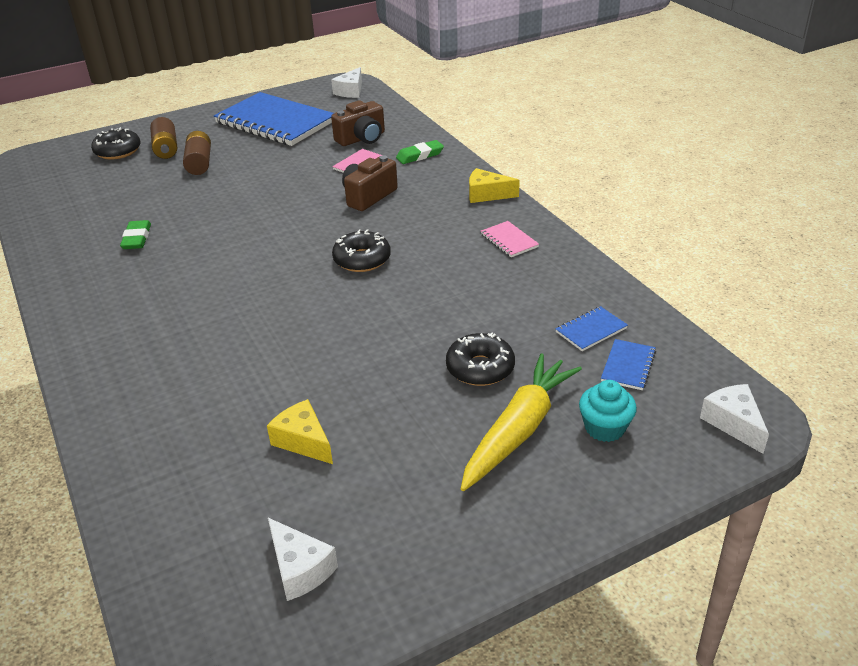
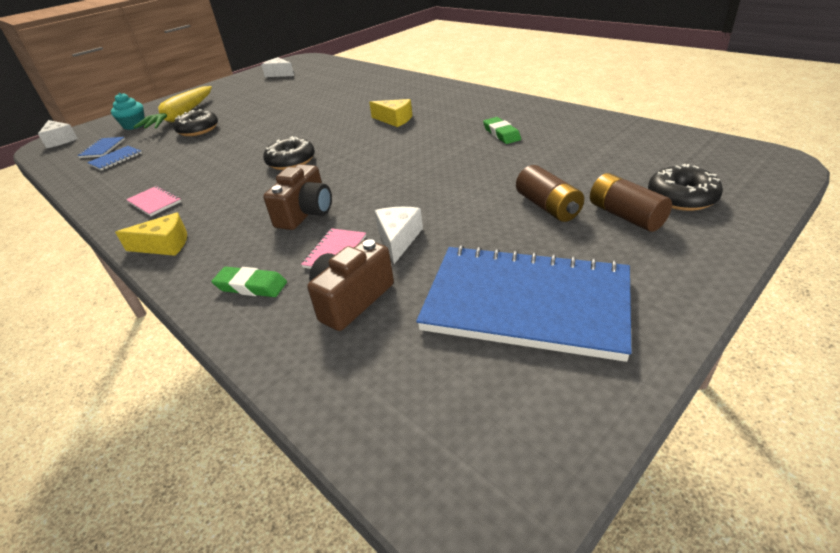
camera: 165 degrees right, 0 degrees up
(303, 441) = (293, 93): yellow cheese -> yellow cheese (394, 120)
(350, 91) = (450, 454): white cheese -> white cheese (398, 239)
(420, 155) = (251, 286): green eraser -> green eraser turned 60 degrees clockwise

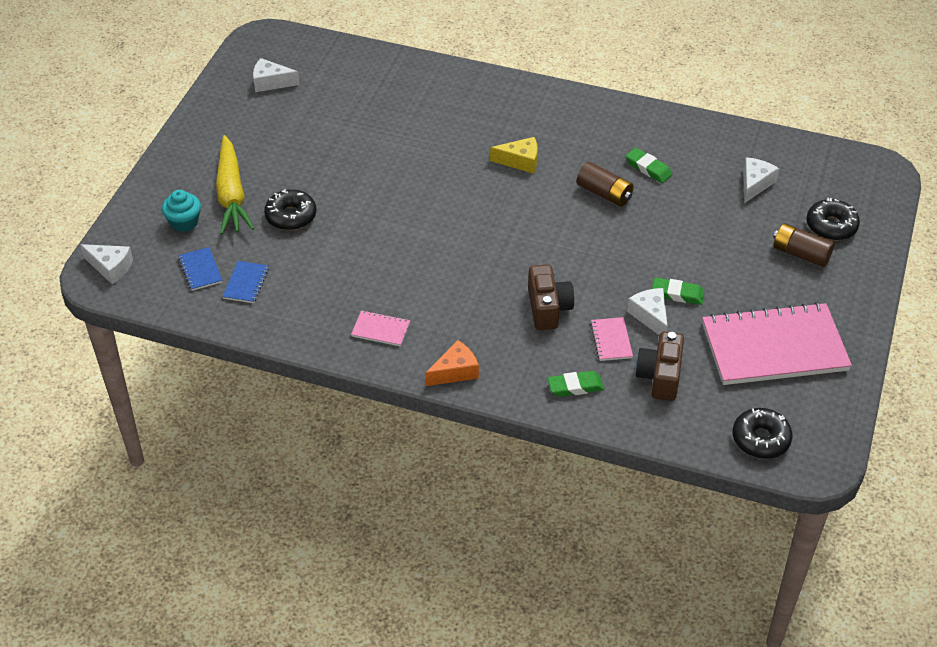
camera: 30 degrees left, 10 degrees up
(164, 245) = (455, 371): yellow cheese -> orange cheese
(291, 161) = (466, 246): black donut -> black donut (760, 439)
(446, 226) = (677, 294): none -> green eraser
(526, 303) = (774, 347): blue notebook -> pink notebook
(548, 207) = (741, 257): brown battery -> brown battery (604, 193)
(605, 155) = (755, 184): none -> white cheese

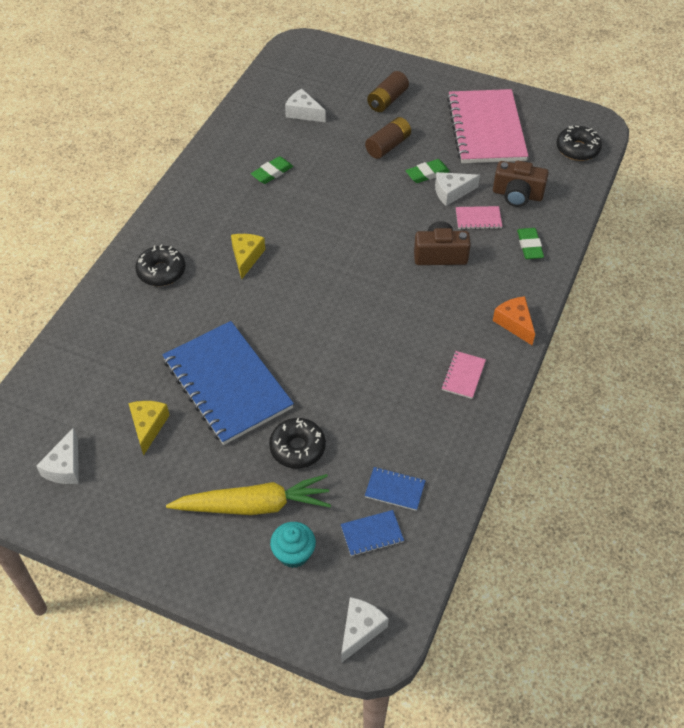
camera: 85 degrees left, 5 degrees up
(312, 122) = (148, 426): none -> yellow cheese
(360, 165) = (227, 384): none -> blue notebook
(604, 193) = (300, 204): brown battery -> brown battery (388, 146)
(677, 294) = (427, 174): green eraser -> green eraser turned 45 degrees clockwise
(831, 226) = (358, 80): black donut -> black donut (161, 271)

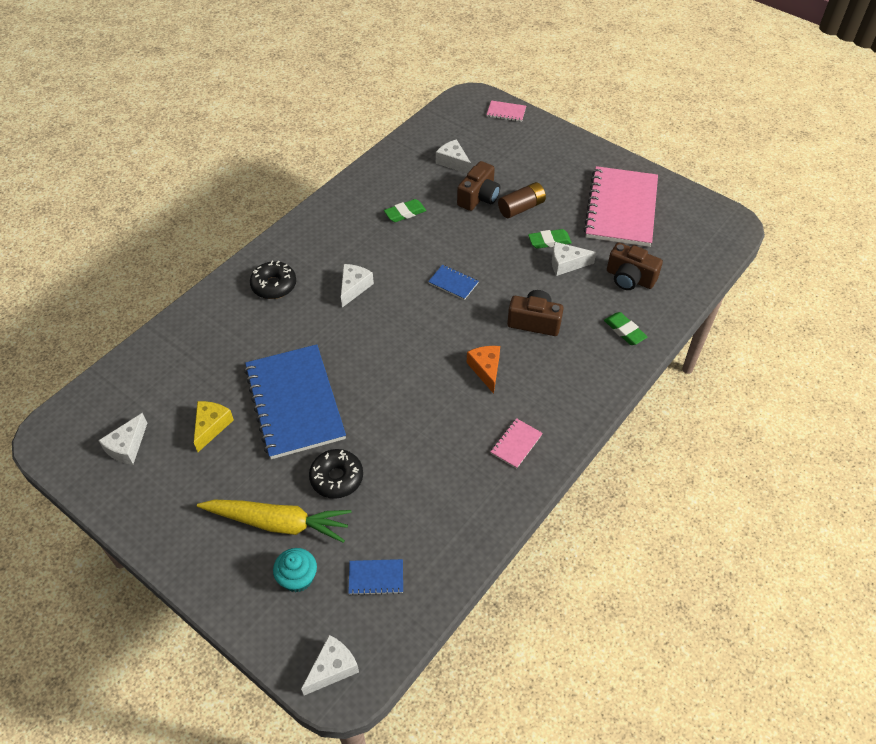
camera: 15 degrees right, 0 degrees up
(246, 257) = (354, 287): yellow cheese -> white cheese
(342, 143) = (479, 197): none -> brown camera
(387, 100) = (535, 164): brown battery -> none
(395, 489) = (412, 540): blue notebook -> blue notebook (453, 283)
(478, 219) = (583, 294): pink notebook -> pink notebook (506, 112)
(514, 323) = (583, 404): orange cheese -> orange cheese (486, 369)
(529, 246) = (624, 331): green eraser -> green eraser turned 45 degrees counterclockwise
(577, 149) = (705, 245): black donut -> none

